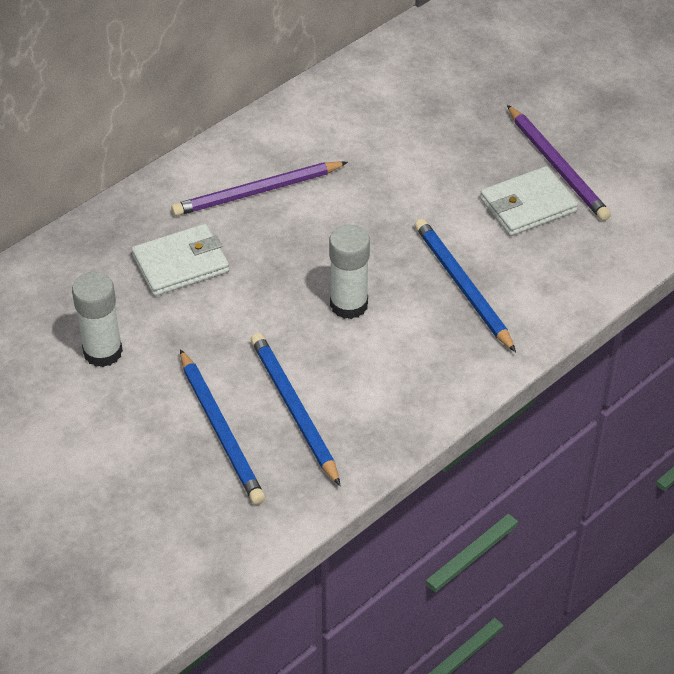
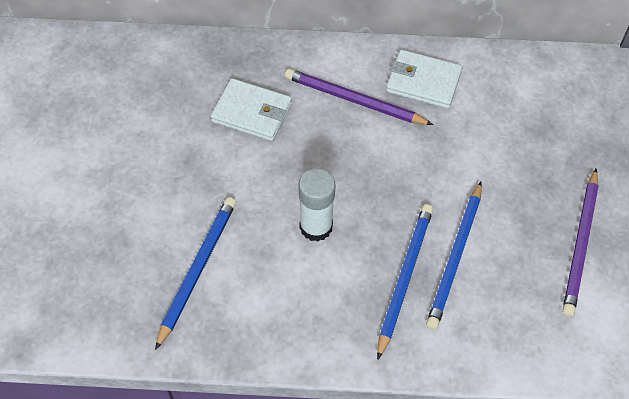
camera: 45 degrees right, 10 degrees up
(103, 352) = (142, 134): white glue stick -> none
(221, 430) = (141, 245): blue pencil -> blue pencil (455, 257)
(528, 205) = (522, 256): white wallet -> white wallet (423, 82)

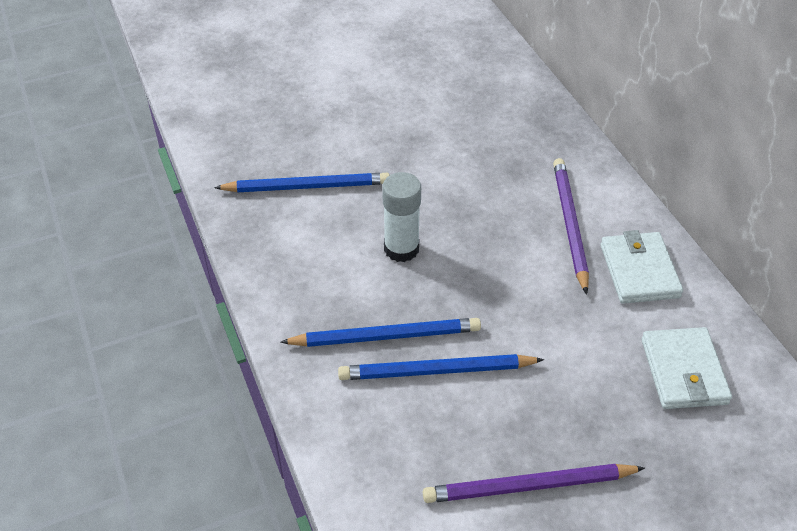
camera: 65 degrees right, 10 degrees down
(252, 112) = (496, 158): white wallet -> white wallet (683, 371)

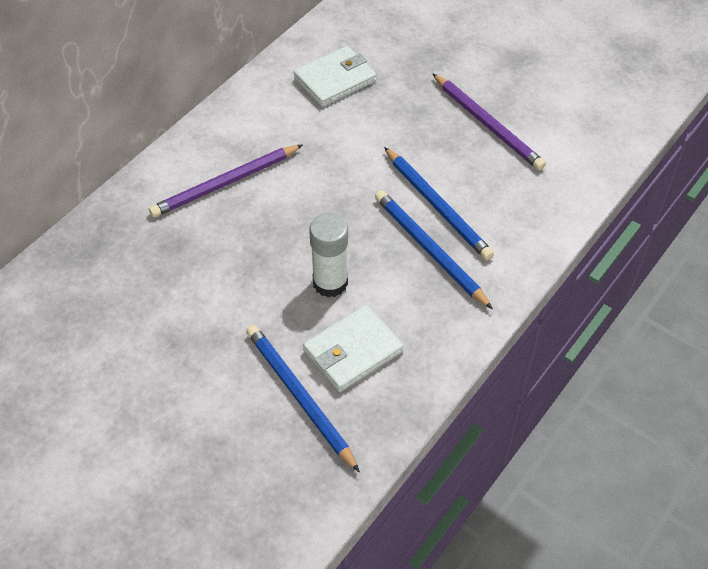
camera: 120 degrees left, 5 degrees up
(639, 271) = (252, 127): white wallet -> white wallet (353, 351)

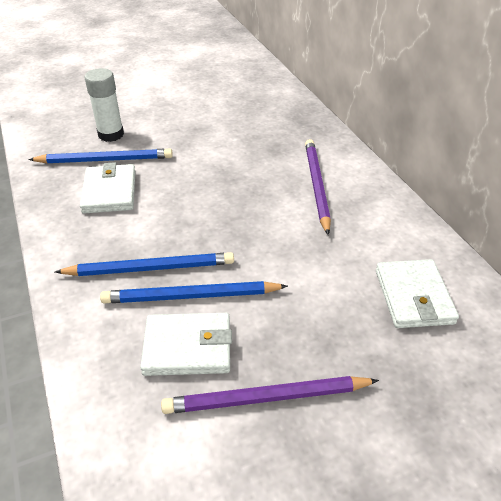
camera: 120 degrees right, 10 degrees down
(330, 283) = (175, 203): white glue stick -> white glue stick (111, 134)
(484, 183) = (187, 347): none -> white wallet

